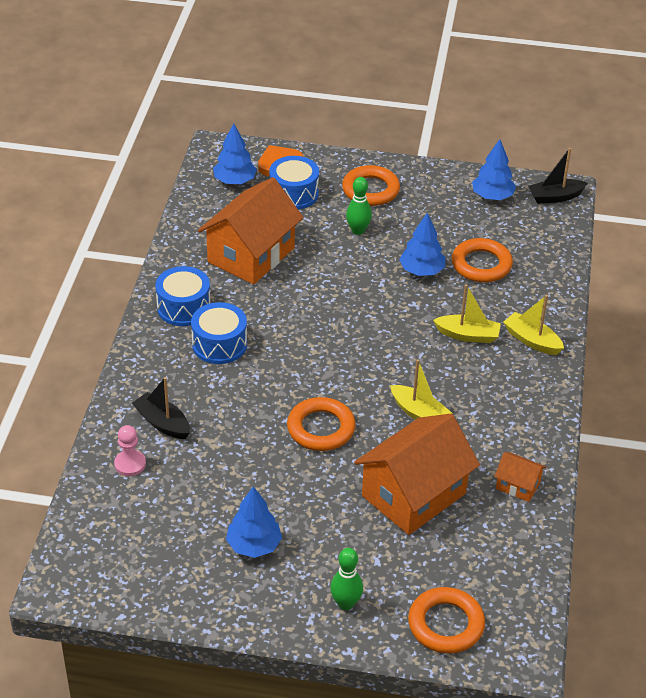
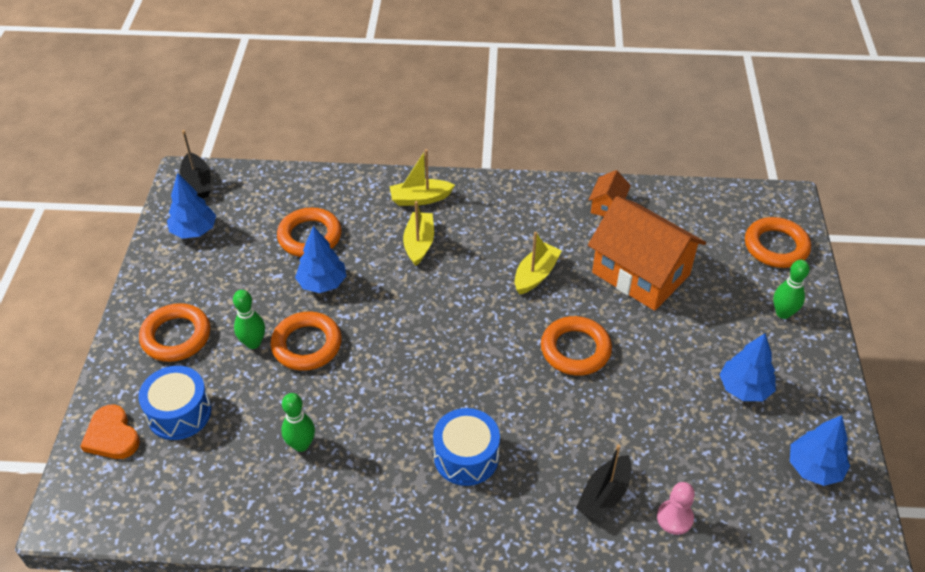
camera: 95 degrees left, 5 degrees up
(183, 307) = (406, 504): blue drum -> none
(234, 181) = (147, 482): blue tree -> blue tree (814, 468)
(251, 255) = (301, 445): orange house -> green bowling pin
(351, 260) = (307, 345): none -> orange ring
(532, 340) = (420, 198): yellow boat -> yellow boat turned 45 degrees clockwise

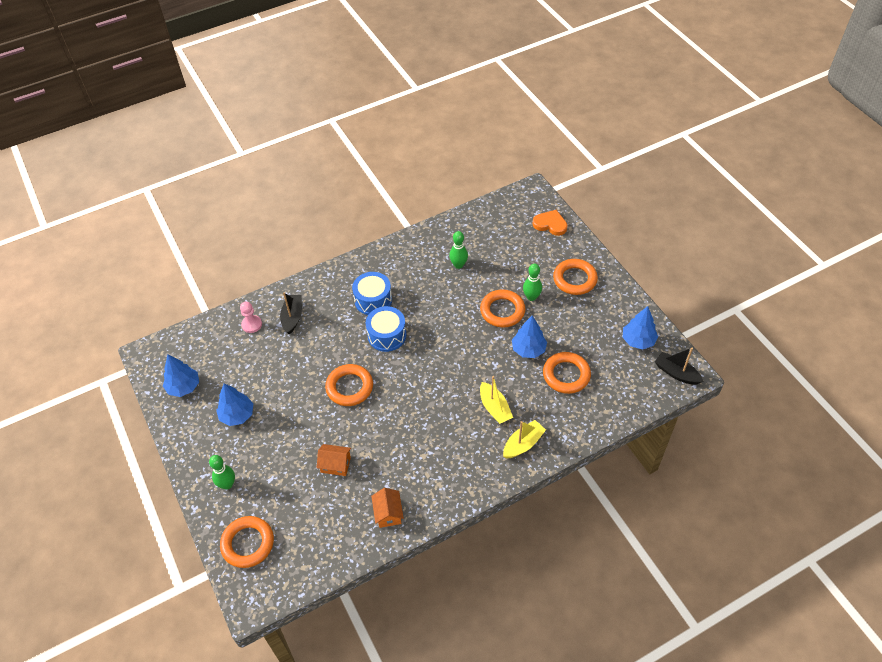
camera: 150 degrees right, 5 degrees up
(179, 413) = (531, 248): blue drum -> blue drum (387, 335)
(536, 275) = (404, 426): yellow boat -> none
(640, 274) = (335, 465): orange house -> orange house, size x0.45

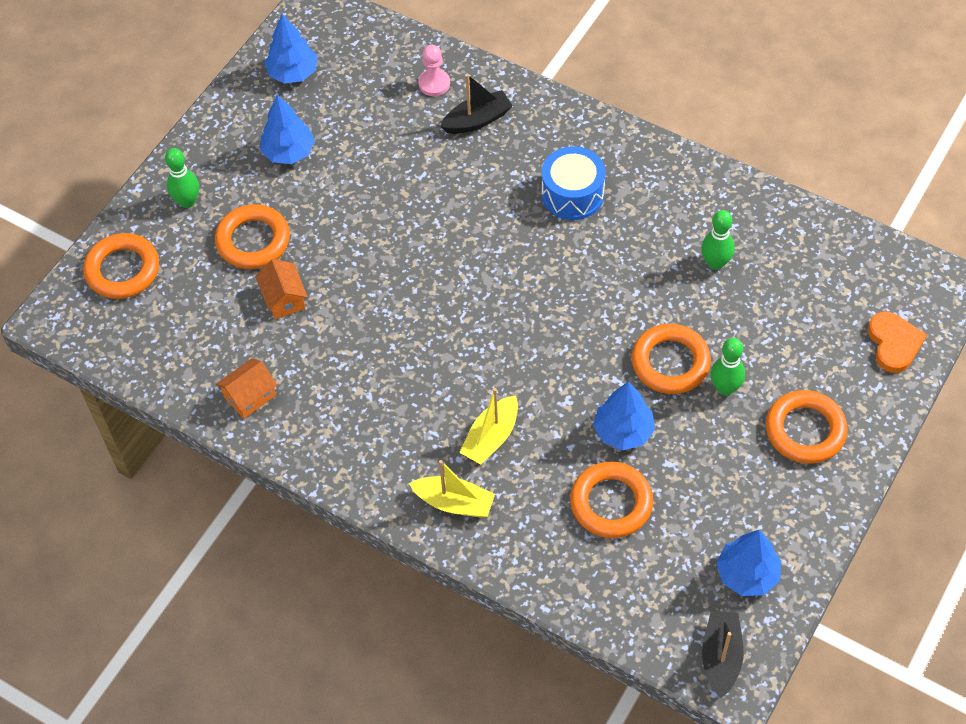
camera: 60 degrees right, 5 degrees up
(349, 387) = (410, 248): orange ring -> orange ring (253, 241)
(387, 335) = (524, 243): blue drum -> none

